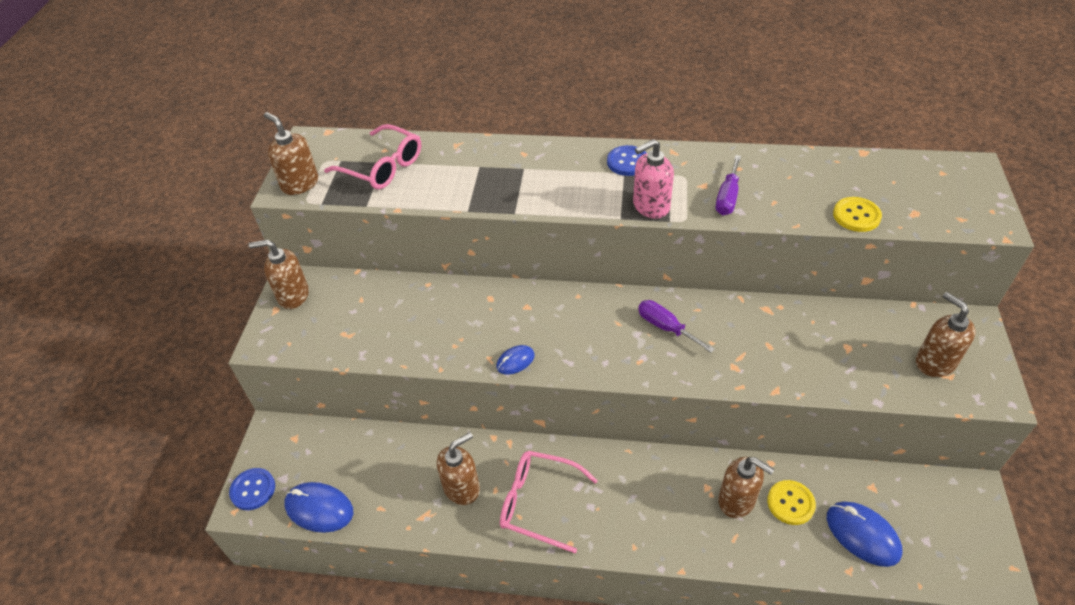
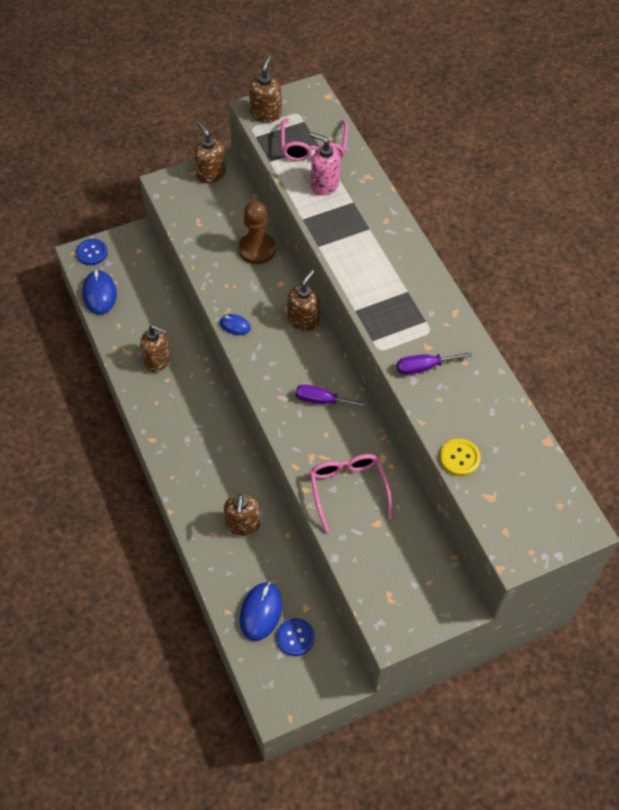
camera: 55 degrees right, 10 degrees up
(429, 299) = (257, 249): none -> brown pawn
(538, 503) = (172, 408): pink glasses -> pink glasses (348, 489)
(627, 162) = (421, 288): blue button -> blue button (295, 637)
(650, 206) = (380, 323): pink soap dispenser -> pink soap dispenser (324, 184)
(666, 327) = (321, 400): purple screwdriver -> purple screwdriver turned 90 degrees counterclockwise
(790, 503) = (260, 558): yellow button -> none
(934, 362) = (398, 586): brown soap dispenser -> brown soap dispenser (303, 320)

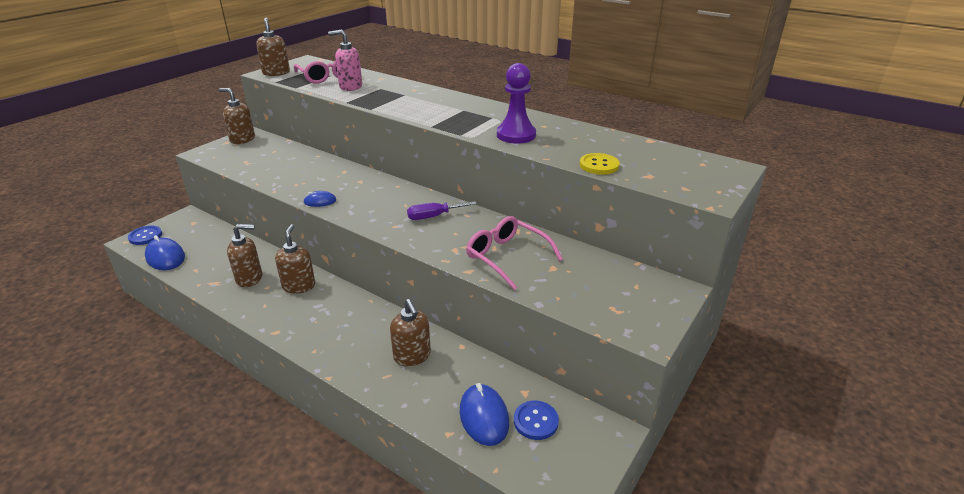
camera: 30 degrees left, 25 degrees down
(257, 249) = (310, 161): brown pawn -> none
(303, 320) = (379, 182): brown soap dispenser -> brown soap dispenser (299, 286)
(424, 367) = (516, 135): purple screwdriver -> purple pawn

